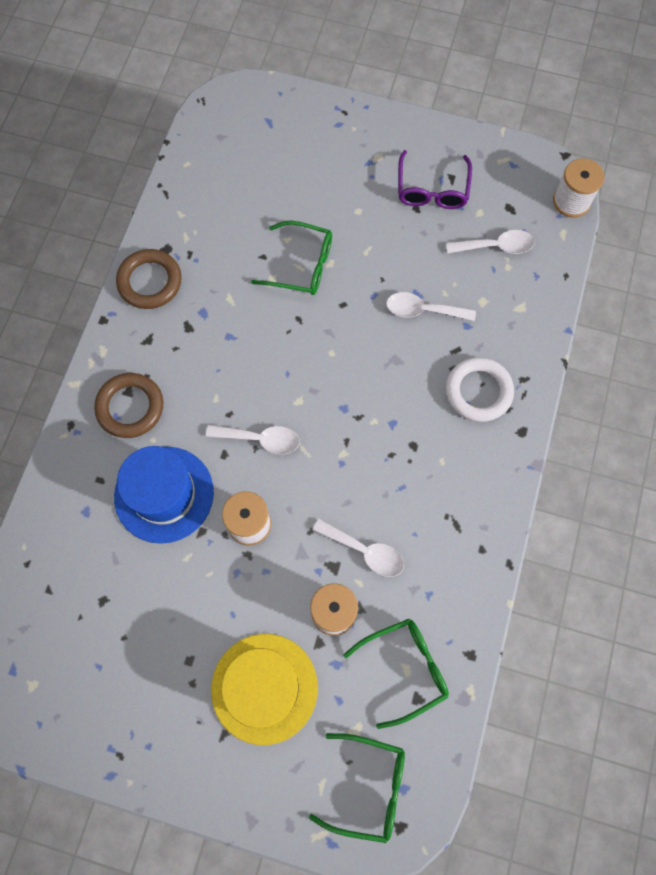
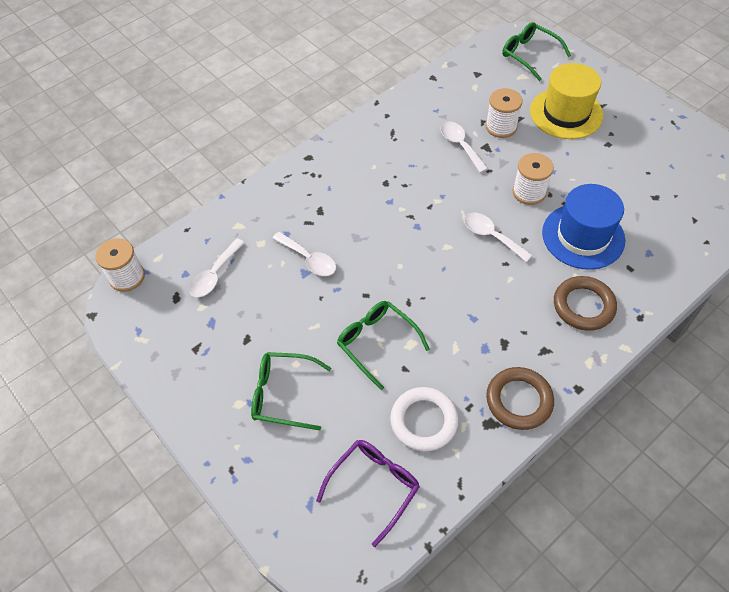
camera: 145 degrees left, 15 degrees down
(404, 669) = (476, 87): green glasses -> green glasses (284, 394)
(432, 189) = (220, 347): purple glasses -> purple glasses (373, 487)
(478, 391) = (316, 191): white ring -> white ring (424, 421)
(496, 246) = (214, 275): white spoon -> white spoon turned 90 degrees counterclockwise

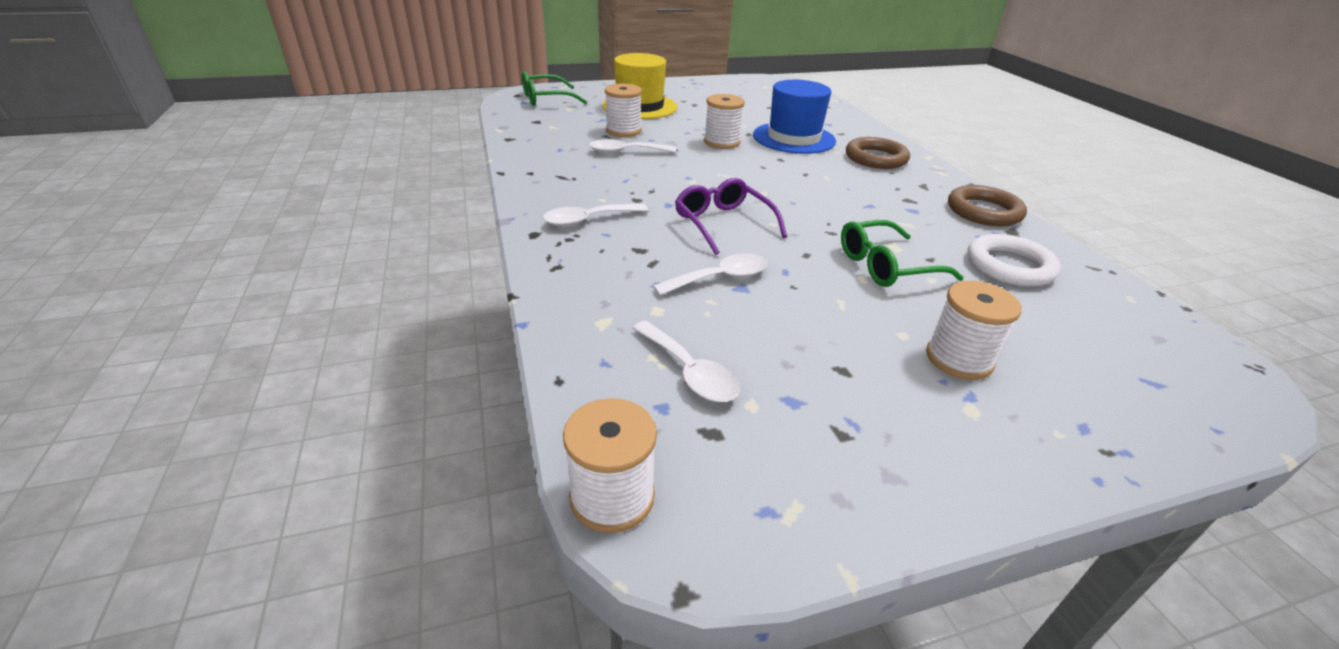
camera: 70 degrees left, 20 degrees down
(284, 394) = (958, 359): green glasses -> white spool
(373, 487) = (1112, 323): purple glasses -> purple glasses (723, 224)
(491, 236) = (765, 170): white spoon -> white spoon (588, 220)

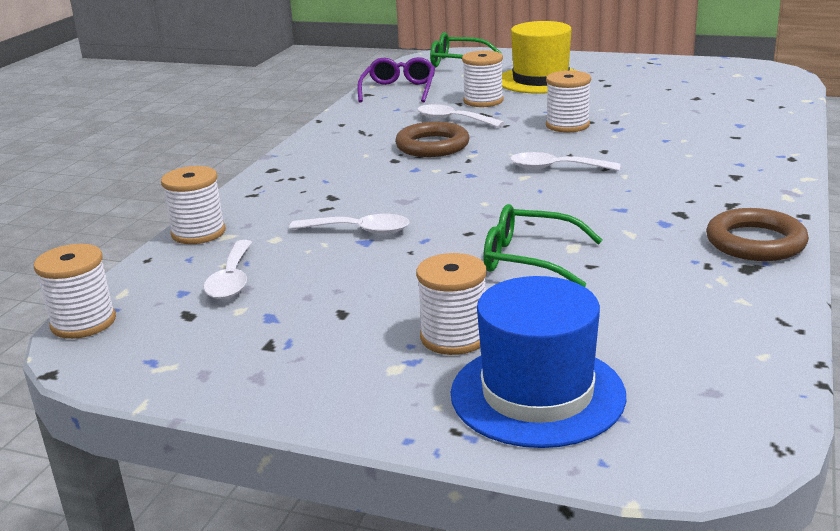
camera: 40 degrees right, 10 degrees down
(568, 328) = (198, 233): none -> white spool
(588, 220) = (328, 168): white spoon -> white spoon (555, 168)
(723, 224) = (436, 193): purple glasses -> purple glasses (399, 90)
(793, 138) = (661, 133): blue hat -> blue hat (537, 394)
(875, 158) = (726, 168): brown ring -> brown ring (432, 146)
(1009, 266) = (670, 293): white ring -> none

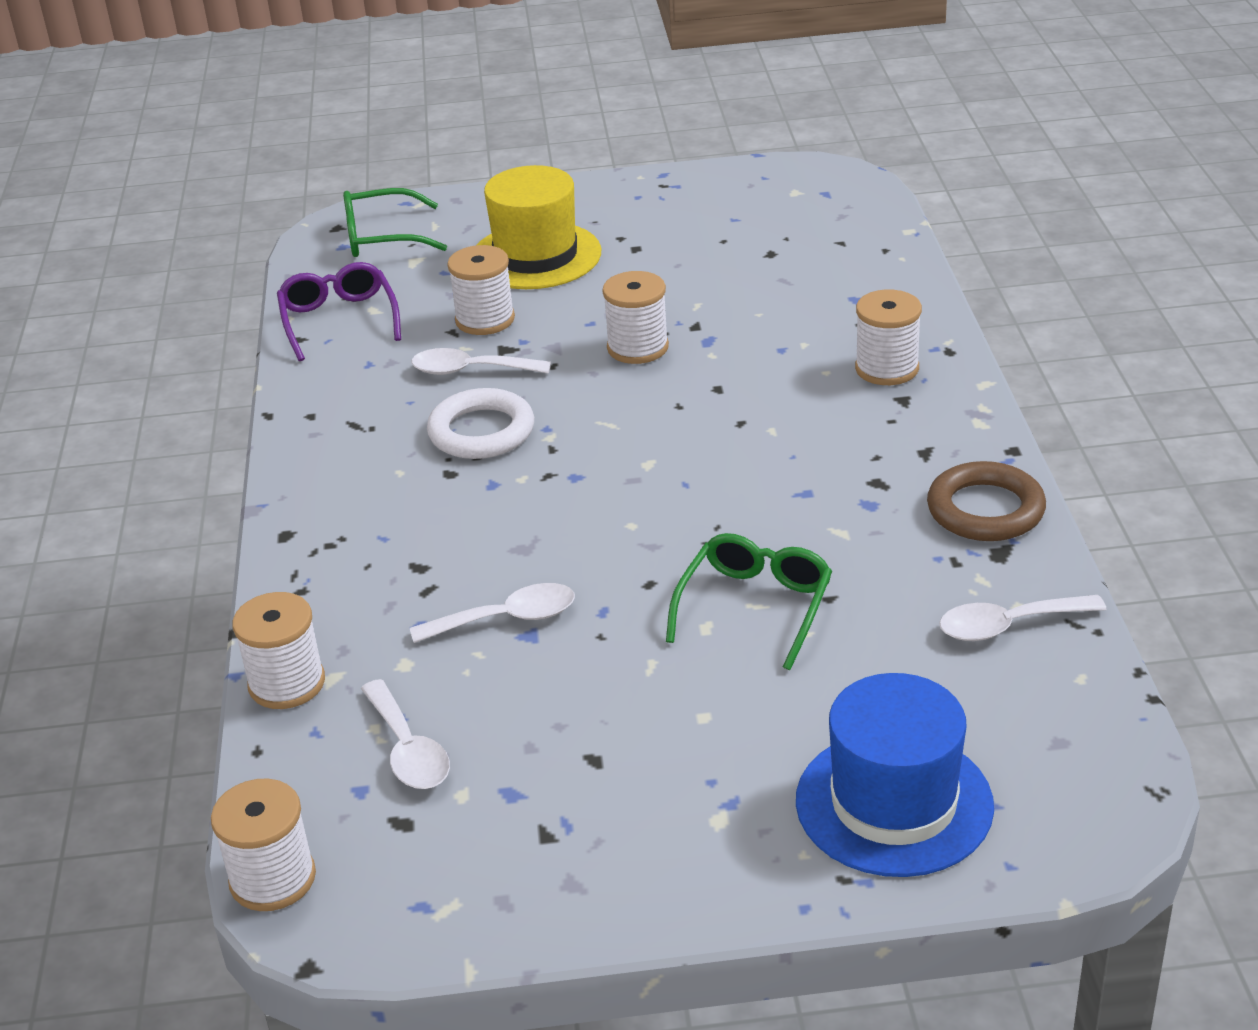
camera: 25 degrees left, 10 degrees up
(432, 146) = (481, 431): brown ring -> white ring
(454, 337) = (752, 754): white spool -> white spool (887, 368)
(530, 259) = (754, 608): green glasses -> green glasses turned 120 degrees clockwise
(555, 168) = (678, 437): white spoon -> white spoon (1008, 625)

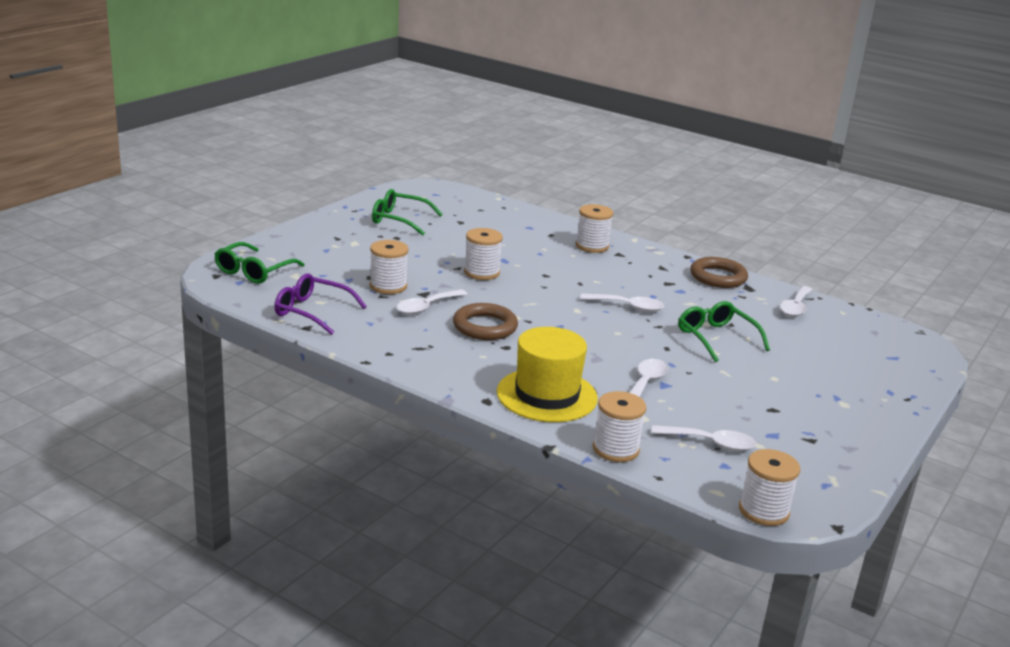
camera: 55 degrees left, 10 degrees down
(481, 431) = (485, 327): white ring -> brown ring
(536, 256) = (355, 254): yellow hat -> yellow hat (547, 395)
(692, 221) = (400, 220): none -> green glasses
(730, 492) = (628, 306): none -> white spoon
(894, 803) = (874, 371): blue hat -> none

